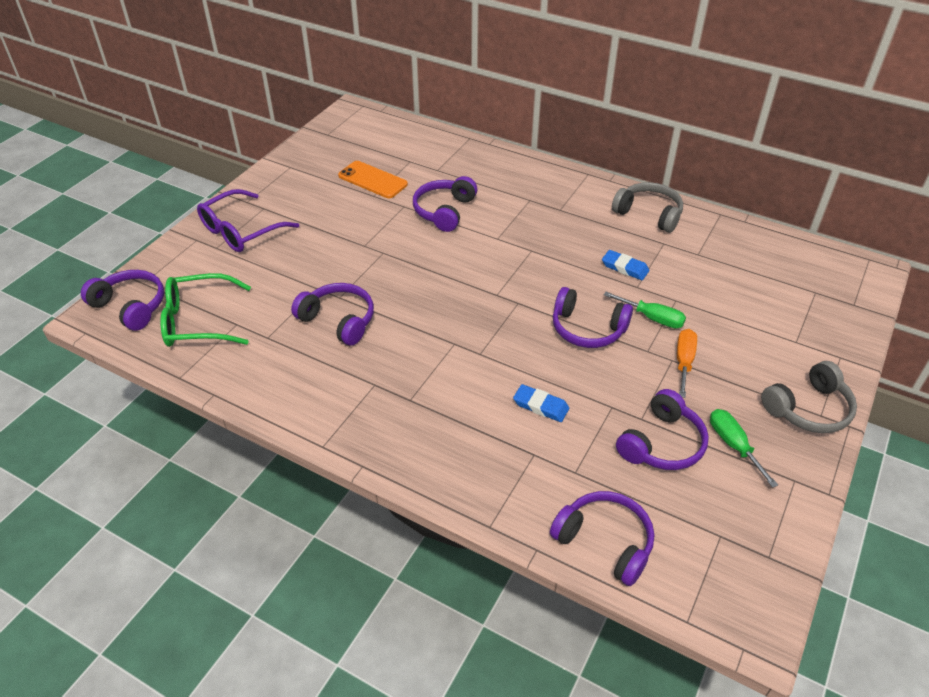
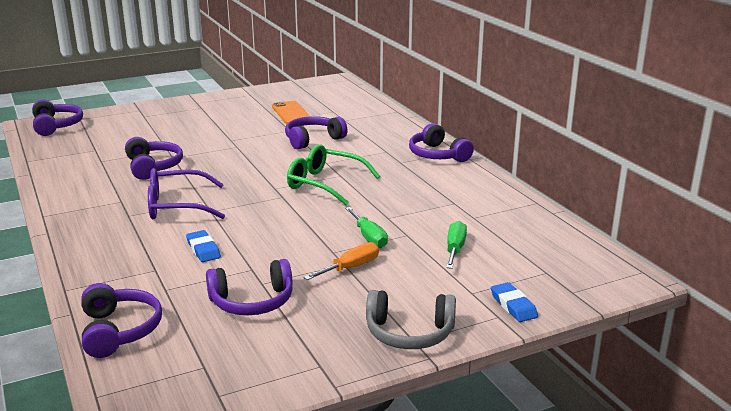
camera: 35 degrees right, 20 degrees down
(198, 321) = (78, 142): green glasses -> green glasses (325, 184)
(241, 231) = (170, 113): purple glasses -> purple glasses (177, 206)
(587, 329) = (308, 225): purple headphones -> purple headphones (437, 155)
(625, 268) = (396, 205): blue eraser -> blue eraser (513, 305)
(649, 214) = (470, 184): grey headphones -> none
(733, 445) = (306, 325): green screwdriver -> green screwdriver (455, 249)

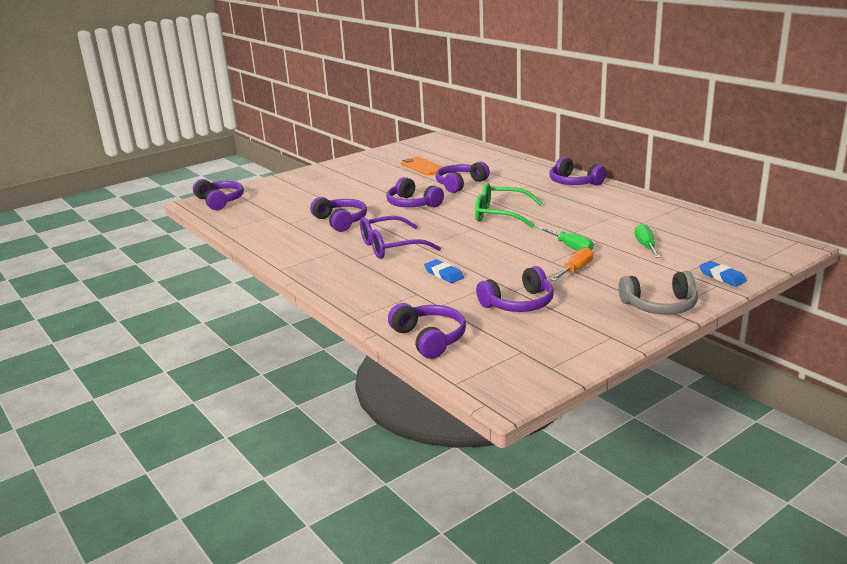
camera: 10 degrees left, 0 degrees up
(243, 157) = (412, 204): none -> purple headphones

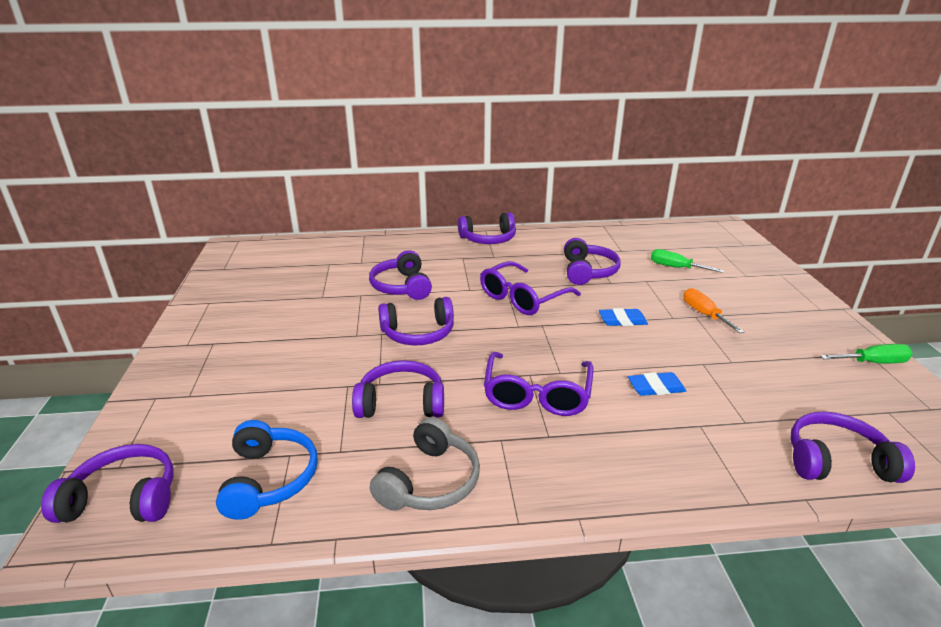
camera: 60 degrees left, 5 degrees up
(256, 217) = (269, 479): none -> blue headphones
(422, 167) = (308, 286): orange phone -> none
(500, 215) = (522, 298): green glasses -> purple glasses
(518, 303) = (767, 371): purple headphones -> purple headphones (588, 271)
(571, 247) = (647, 297): green screwdriver -> green screwdriver (873, 362)
(660, 306) = (809, 309): grey headphones -> grey headphones (430, 481)
(722, 277) = (764, 266): blue eraser -> blue eraser (622, 320)

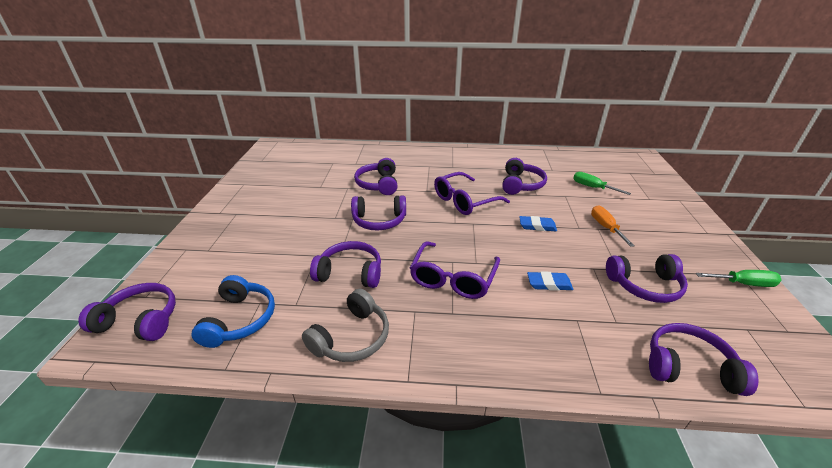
camera: 10 degrees right, 5 degrees up
(488, 239) = (452, 153): purple headphones -> purple headphones (645, 285)

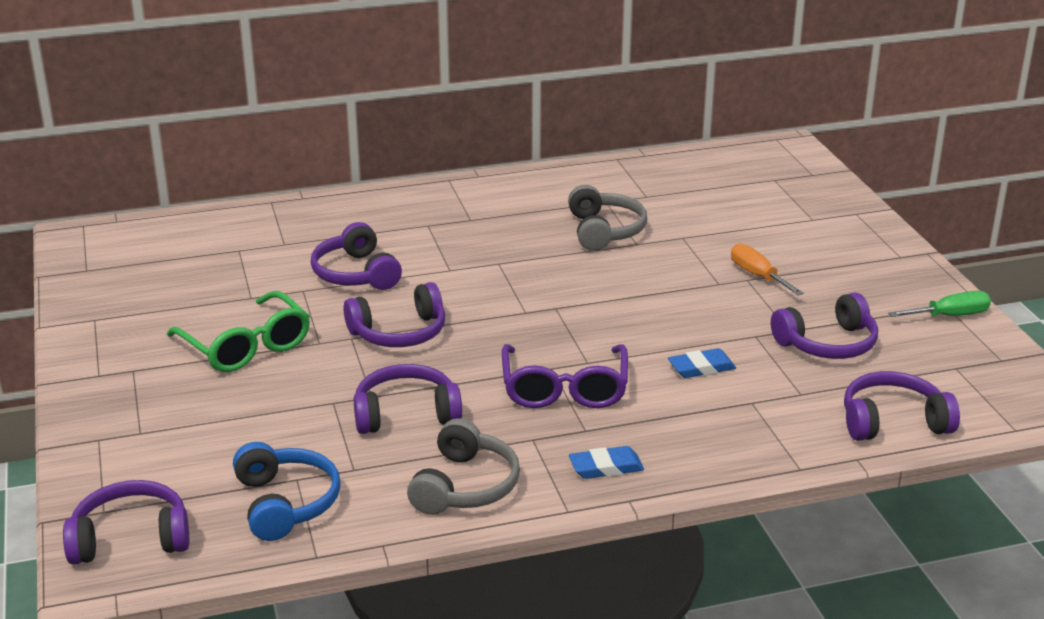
camera: 20 degrees left, 5 degrees down
(298, 212) = (246, 346): none -> green glasses
(464, 201) = (523, 275): purple glasses -> none
(521, 184) = (604, 231): purple headphones -> grey headphones
(537, 226) = (656, 293): blue eraser -> blue eraser (606, 467)
(592, 187) = (721, 215): green screwdriver -> none

